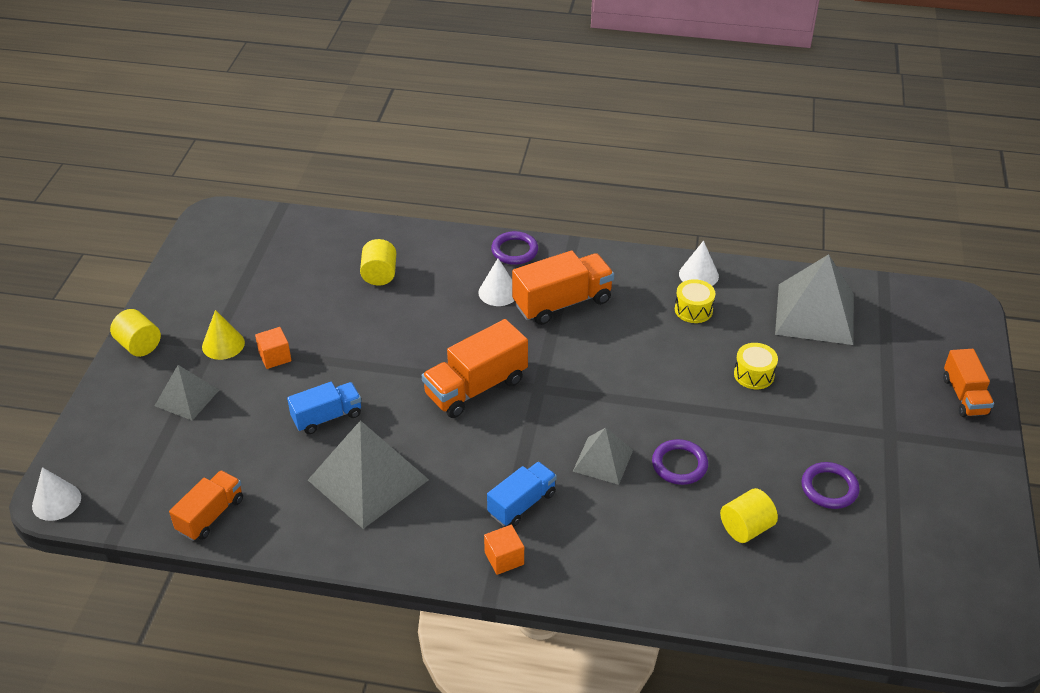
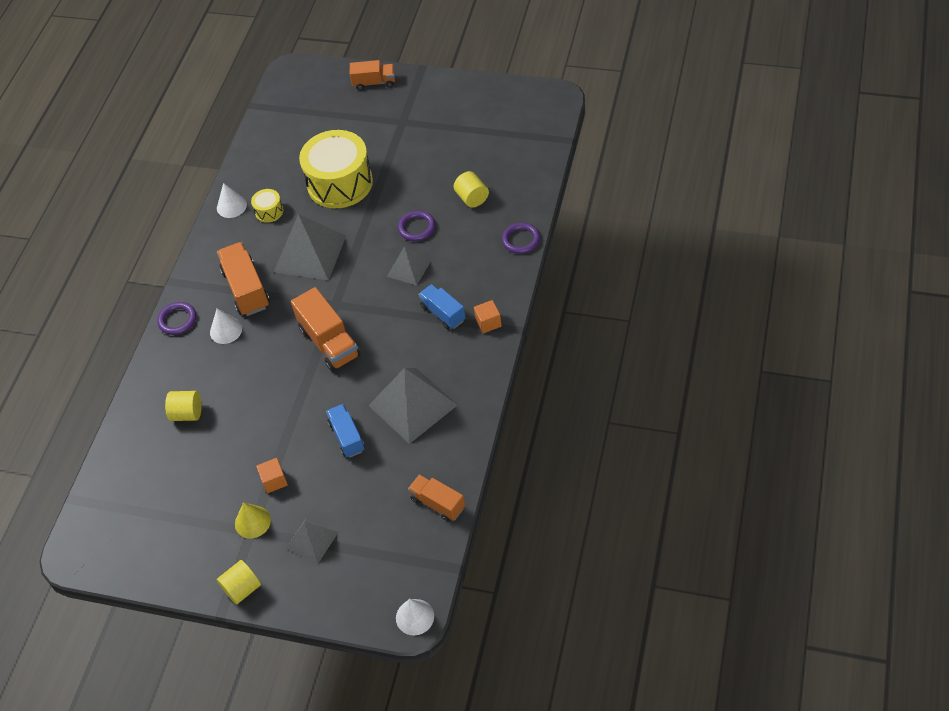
camera: 80 degrees left, 10 degrees up
(754, 374) = (340, 183): yellow drum -> yellow drum, size x2.34
(814, 314) = (286, 145): grey pyramid -> grey pyramid (310, 253)
(829, 488) = (443, 155): purple ring -> purple ring (521, 240)

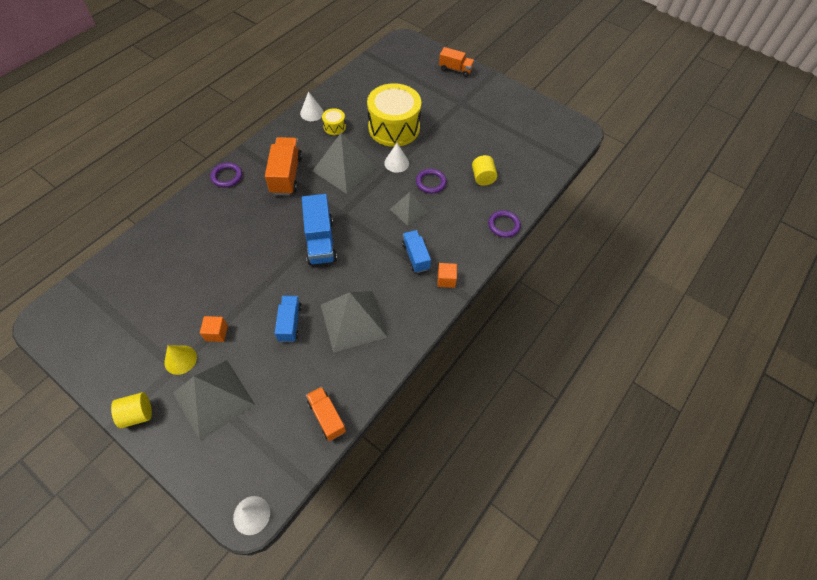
camera: 15 degrees right, 5 degrees up
(187, 413) = (189, 249): yellow cylinder -> none
(226, 330) = (254, 198): white cone -> white cone (396, 163)
(312, 540) = (214, 398): grey pyramid -> grey pyramid, size x1.76
(329, 342) = (320, 241): orange truck -> blue truck

